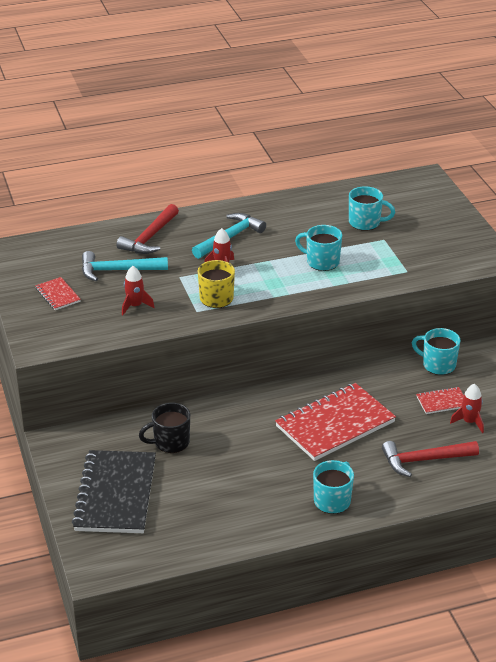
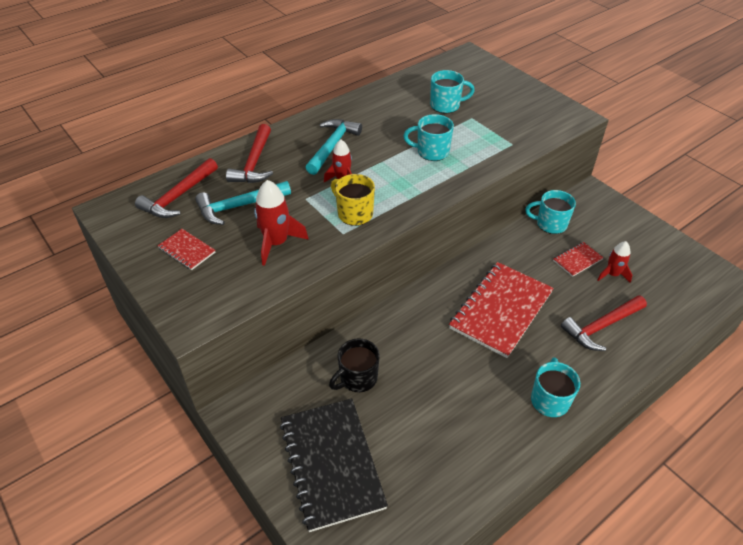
camera: 20 degrees left, 10 degrees up
(70, 252) = (178, 196): none -> red hammer
(135, 306) = (276, 243): red rocket -> red rocket, size x1.52

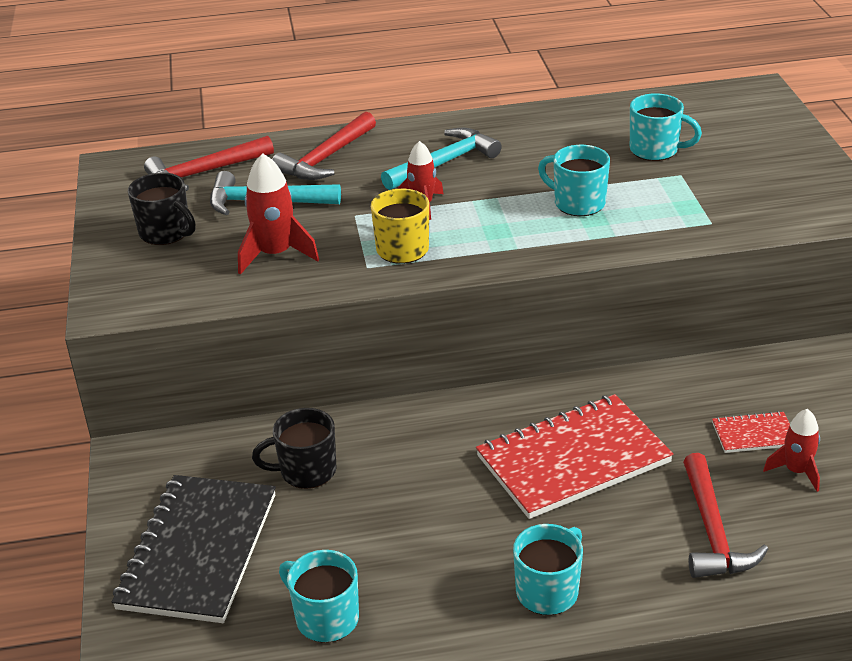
camera: 30 degrees right, 10 degrees down
(187, 250) = (166, 233): red notebook -> black mug
(550, 224) = (753, 374): turquoise mug -> turquoise mug (325, 618)
(601, 327) = (712, 531): red hammer -> red hammer turned 90 degrees counterclockwise

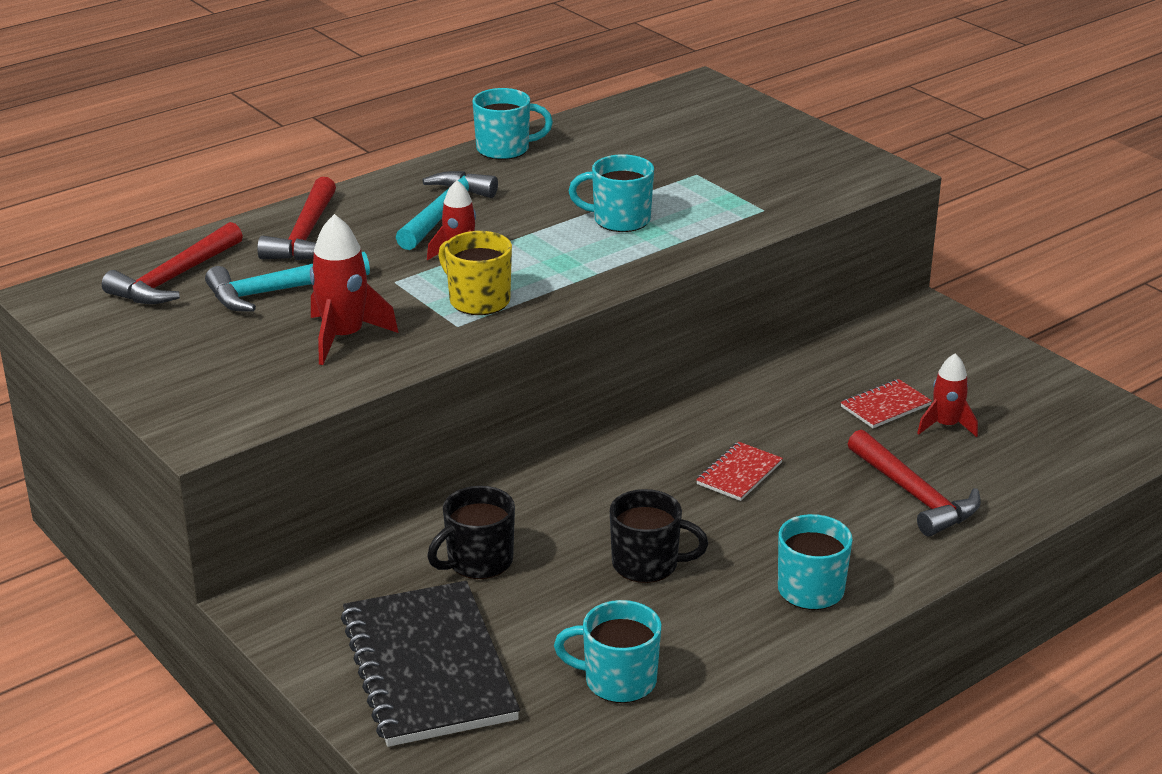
camera: 30 degrees left, 5 degrees down
(166, 233) = (191, 346): black mug -> black mug (647, 564)
(573, 459) = (739, 474): red notebook -> red notebook, size x0.45
(655, 150) = (651, 157): turquoise mug -> turquoise mug (505, 149)

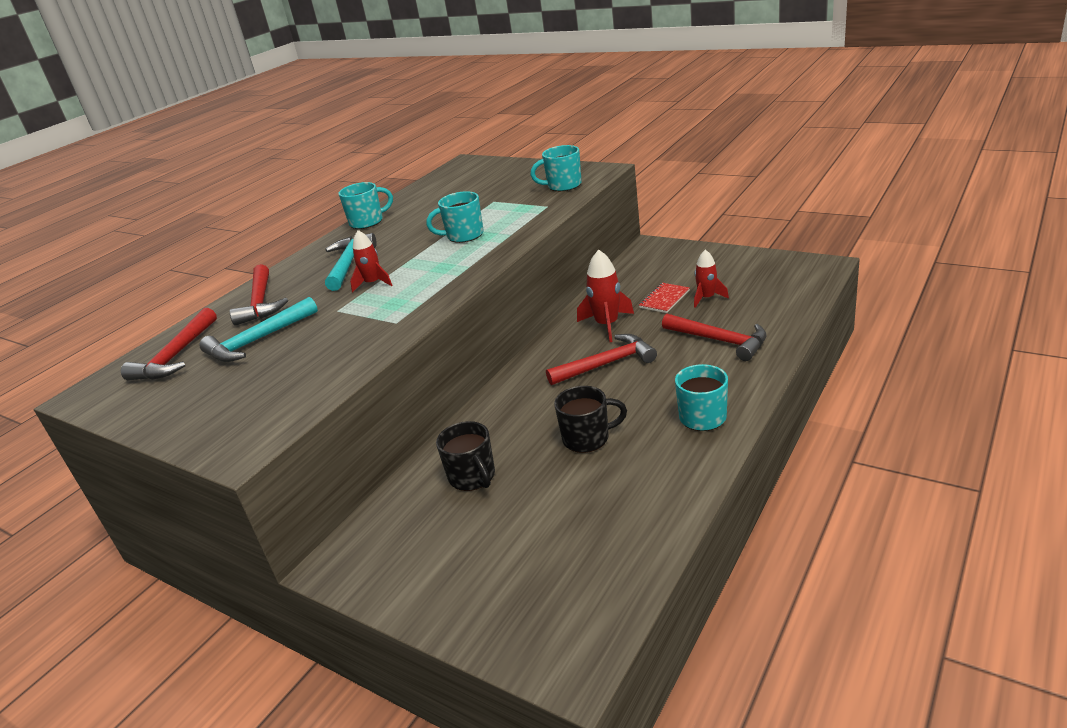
camera: 15 degrees left, 0 degrees up
(344, 337) = (319, 354): red rocket -> red rocket (607, 325)
(428, 667) = (480, 566): black notebook -> none
(478, 300) = (401, 304): yellow mug -> none
(478, 562) = (472, 477): black mug -> black mug turned 60 degrees counterclockwise
(618, 681) = (620, 524): turquoise mug -> turquoise mug (563, 186)
(739, 474) = (607, 364): red notebook -> red hammer

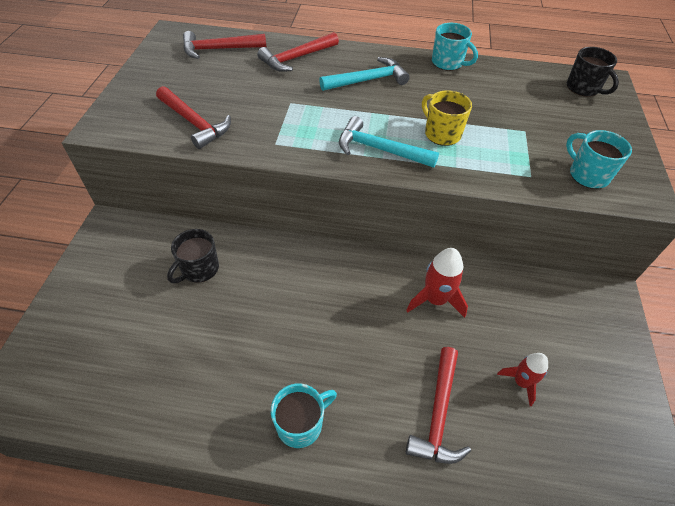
camera: 60 degrees right, 20 degrees up
(258, 340) = (241, 79): turquoise hammer -> turquoise hammer (379, 149)
(373, 283) = (337, 107): red rocket -> none
(464, 235) = (441, 134): turquoise mug -> yellow mug
(587, 438) = (255, 334): black mug -> black mug (583, 88)
(607, 364) = (369, 318): red hammer -> red hammer (195, 123)
(664, 299) = (502, 339): red notebook -> none

